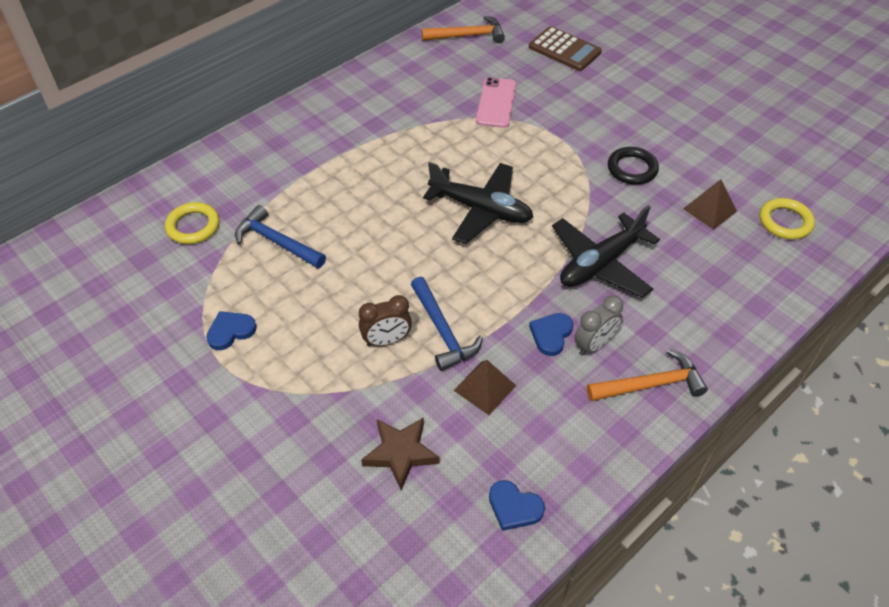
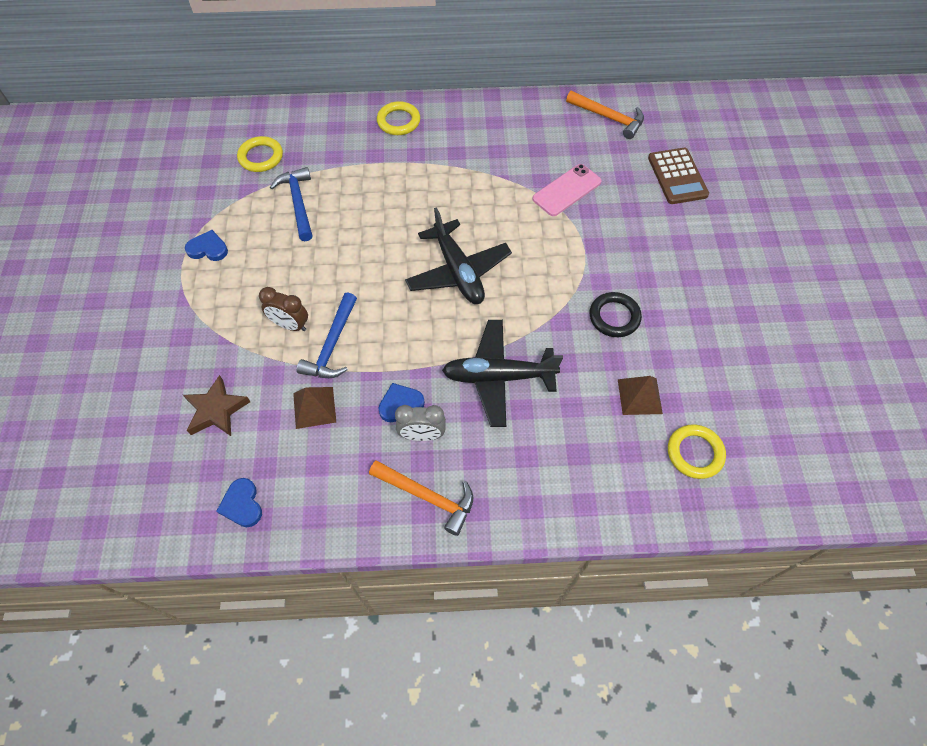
camera: 40 degrees right, 10 degrees up
(295, 127) = (398, 121): none -> yellow ring

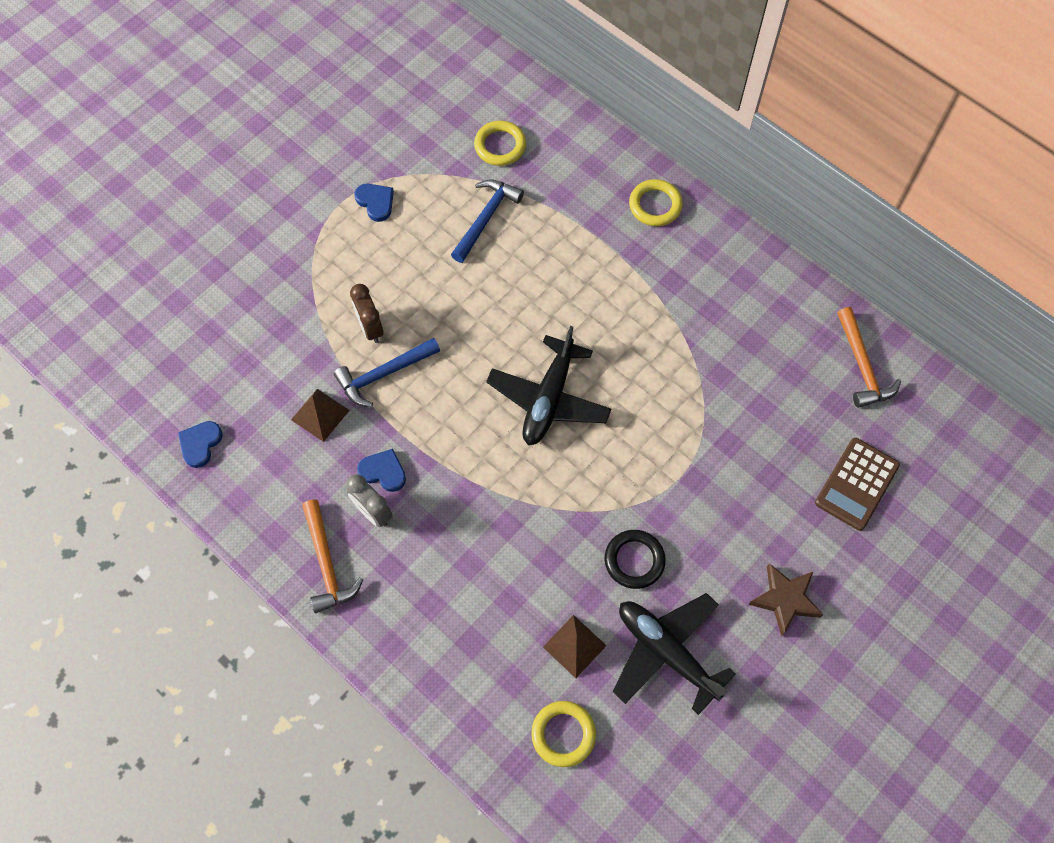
camera: 45 degrees right, 5 degrees up
(216, 410) = (252, 352): brown star -> brown star (785, 599)
(498, 377) = (480, 521): black plane -> black plane (667, 652)
(567, 190) = (732, 406): pink phone -> none

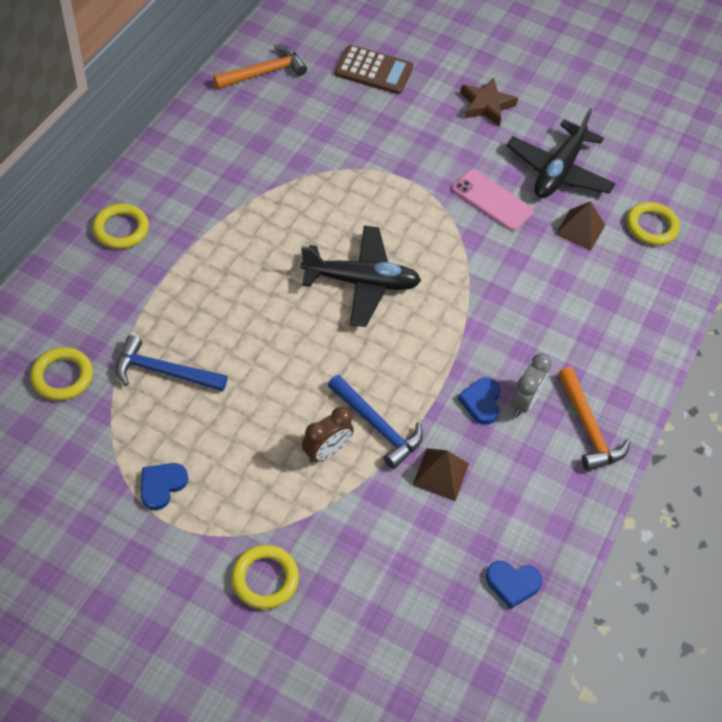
camera: 110 degrees left, 10 degrees down
(271, 260) = (265, 579): none -> yellow ring
(327, 563) = (588, 428): orange hammer -> orange hammer turned 105 degrees clockwise
(634, 560) = (492, 200): black ring -> pink phone

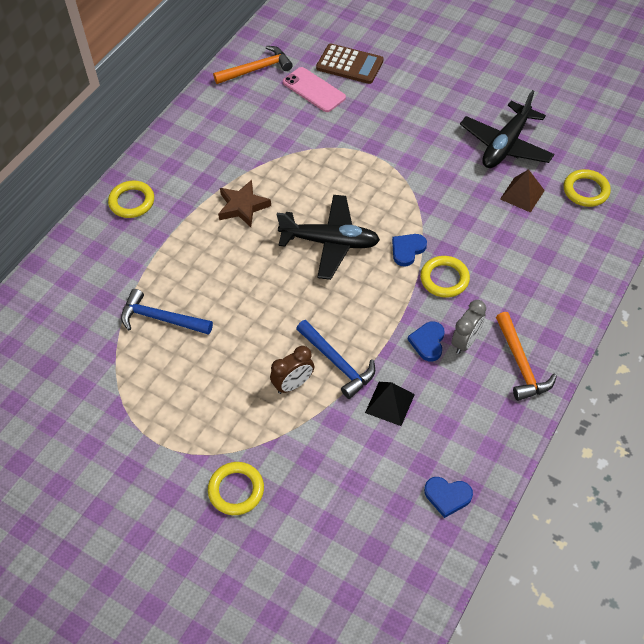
camera: 10 degrees right, 0 degrees up
(62, 376) = (78, 323): yellow ring -> yellow ring (444, 279)
(162, 485) = (154, 412): blue heart -> blue heart (407, 250)
(440, 474) = (390, 403): brown pyramid -> black pyramid
(486, 105) = (445, 91): brown star -> brown star (243, 206)
(492, 200) = (446, 171): pink phone -> pink phone (314, 90)

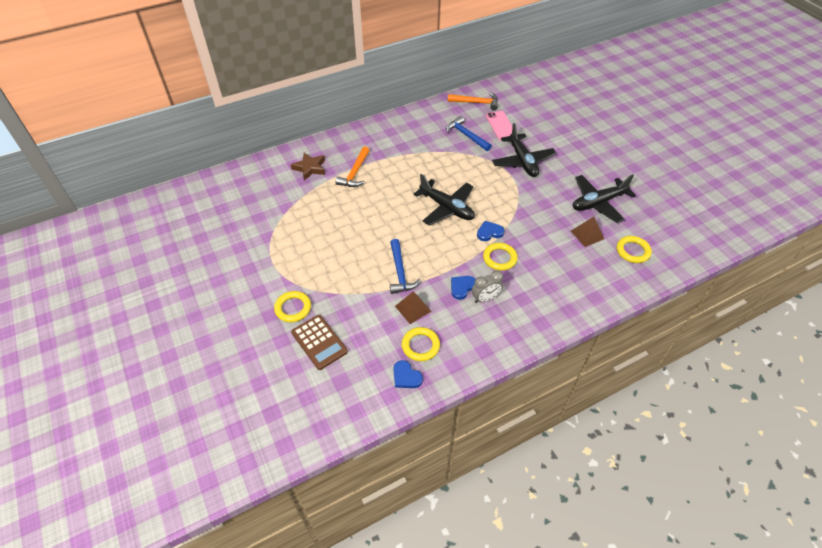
camera: 30 degrees right, 5 degrees down
(132, 202) = (355, 140): yellow ring -> yellow ring (420, 346)
(161, 319) = (324, 204): blue hammer -> blue hammer (466, 135)
(243, 206) = (412, 168): brown star -> brown star (310, 168)
(293, 384) = (367, 271): brown clock -> none
(349, 64) = (533, 121): brown calculator -> brown calculator (319, 342)
(377, 129) = (522, 161): none -> black plane
(390, 403) = (413, 308): black pyramid -> brown pyramid
(521, 364) = (510, 328): orange hammer -> orange hammer (355, 173)

